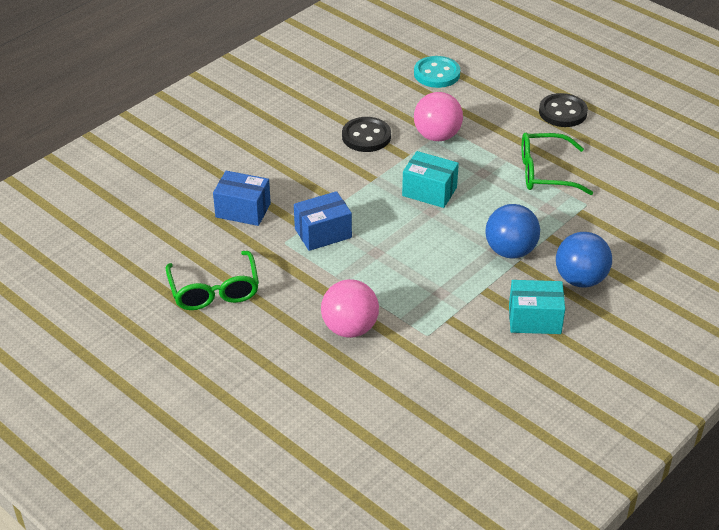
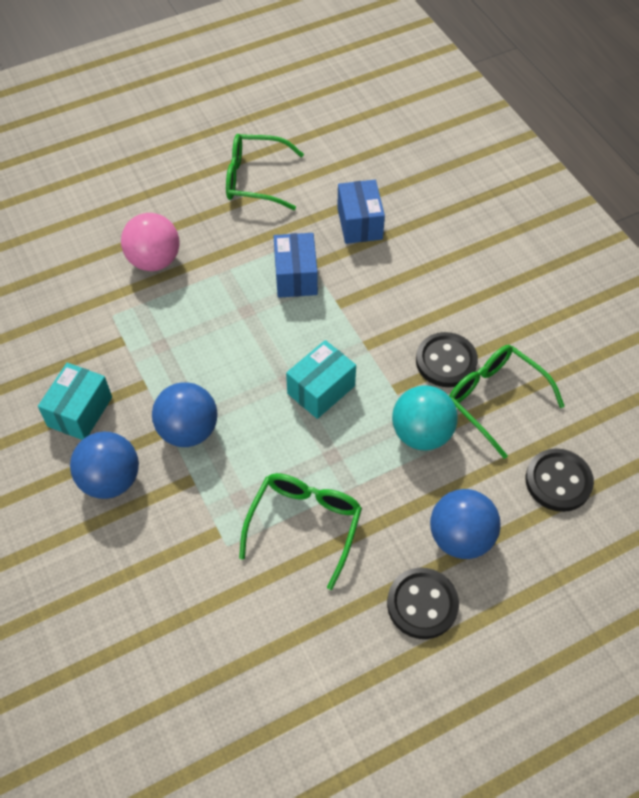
camera: 110 degrees right, 15 degrees up
(243, 210) = (359, 223): blue box -> blue box turned 45 degrees counterclockwise
(387, 109) = (495, 399): none -> green glasses
(437, 74) = (558, 481): turquoise button -> black button
(437, 136) = (421, 433): pink ball -> turquoise ball
(506, 105) = (460, 537): none -> blue ball

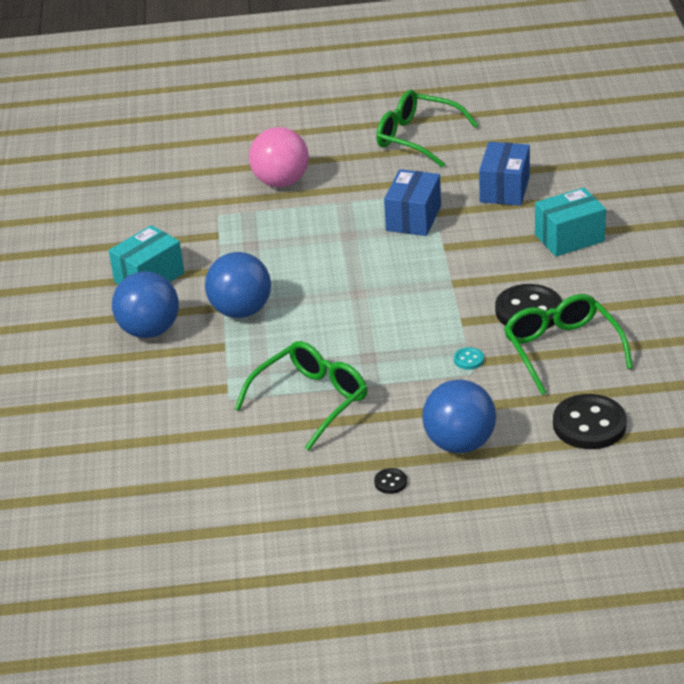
camera: 25 degrees right, 20 degrees down
(321, 390) = (387, 307): turquoise box -> turquoise box (569, 238)
(421, 433) = (468, 359): turquoise ball -> turquoise button
(422, 604) = (390, 482): black button -> black button, size x0.44

